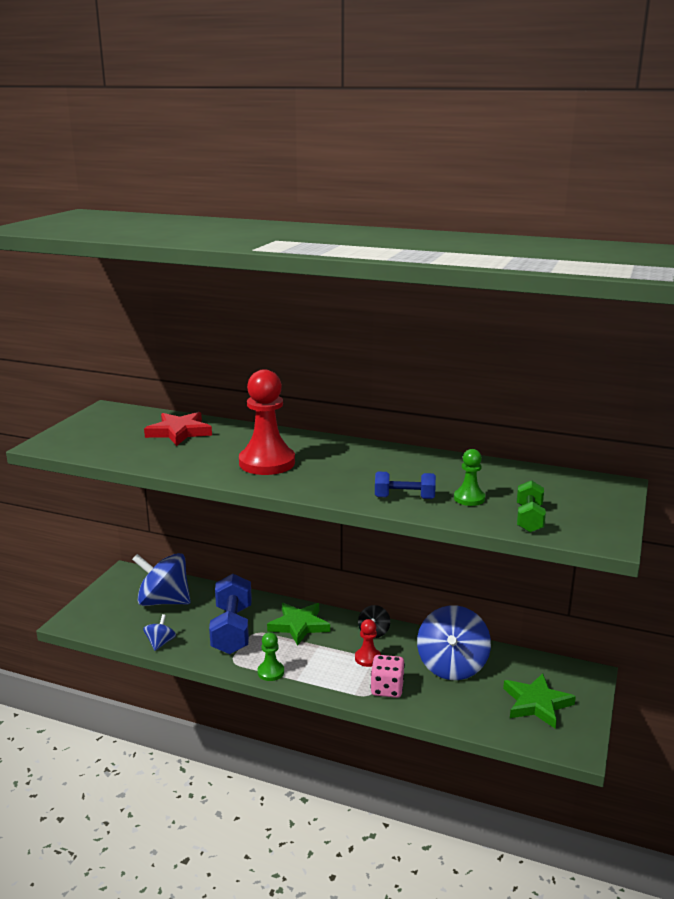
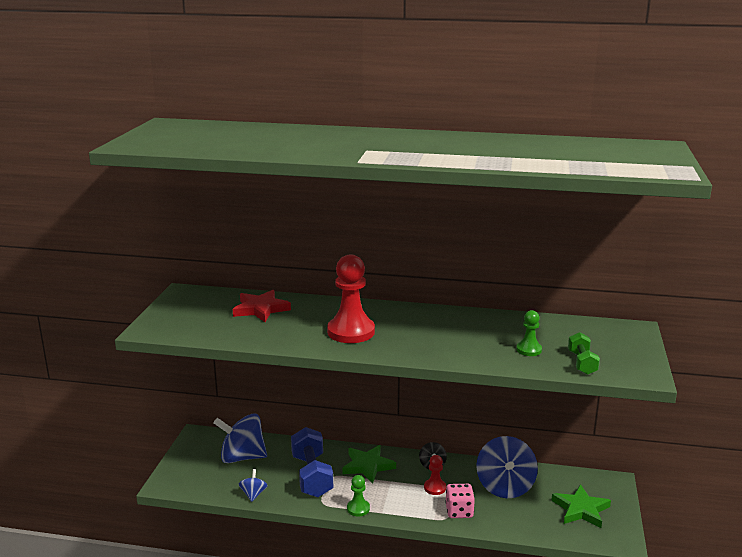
camera: 10 degrees left, 0 degrees up
(404, 498) = (478, 354): blue dumbbell -> none

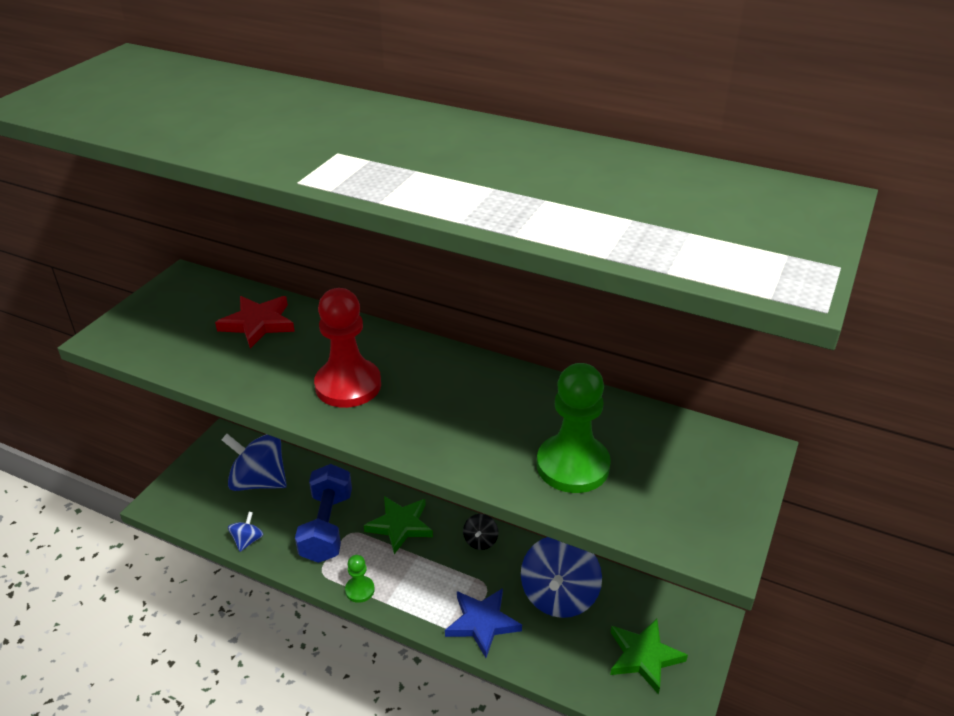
camera: 15 degrees right, 15 degrees up
(435, 488) = (468, 578): red pawn -> none
(459, 511) = (482, 623): pink dice -> blue star
(529, 350) = (572, 466): green pawn -> green pawn, size x1.98
(582, 363) = (637, 508): green dumbbell -> none

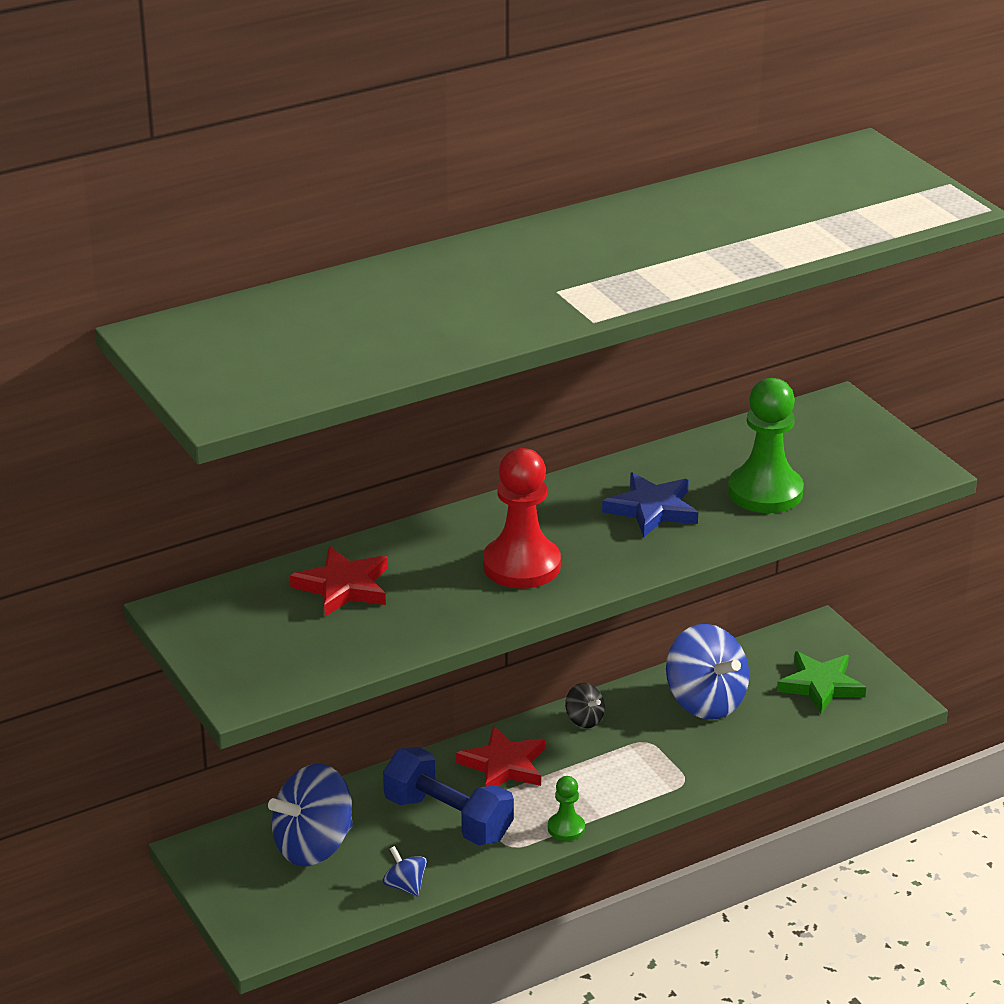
camera: 55 degrees left, 5 degrees down
(400, 525) = (504, 765): green star -> red star
(482, 623) = (690, 764): blue star -> blue star (652, 509)

